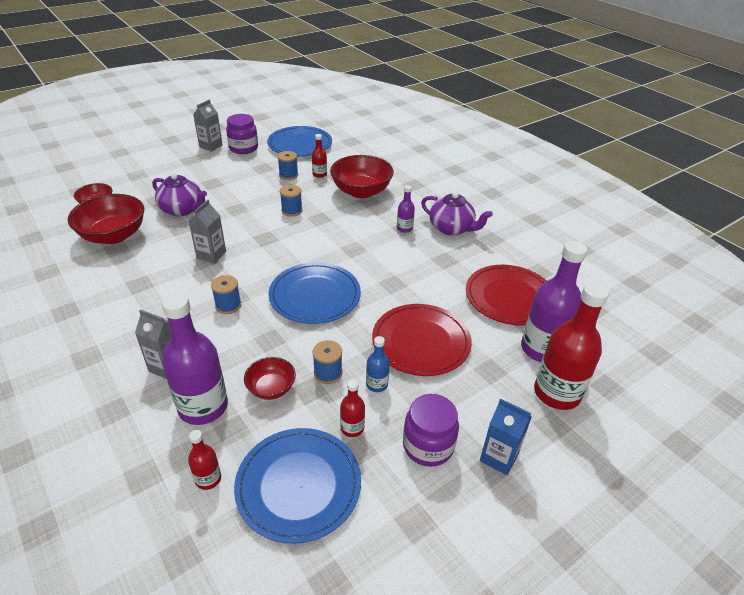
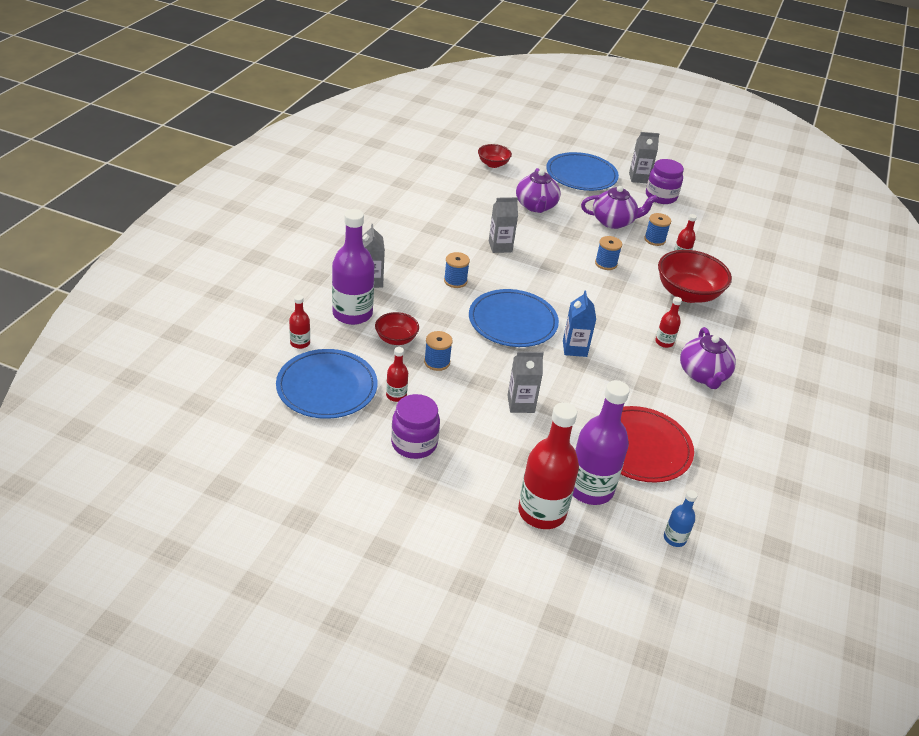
camera: 55 degrees right, 0 degrees up
(114, 236) = (468, 190): red bowl -> none
(247, 182) = (613, 221): none -> purple teapot
(300, 144) = (713, 225): blue plate -> blue plate (581, 175)
(377, 384) = (449, 393): blue bottle -> blue bottle (674, 538)
(404, 228) = (664, 342): purple bottle -> red bottle
(421, 342) = (521, 404): red plate -> grey carton
(499, 457) = (437, 490): blue carton -> blue carton (574, 348)

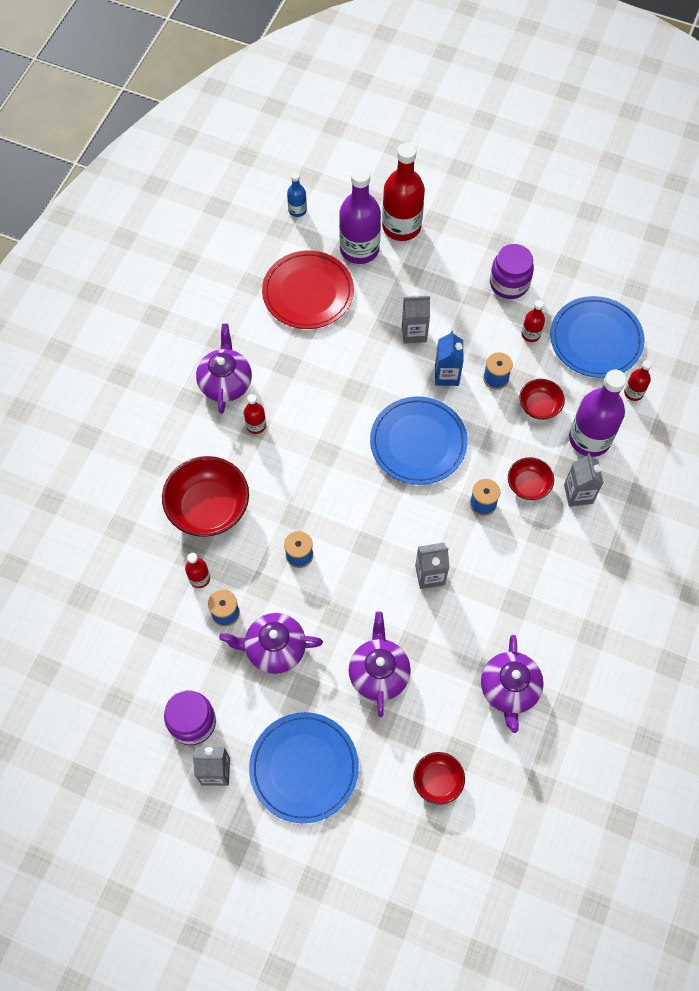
camera: 175 degrees left, 25 degrees up
(414, 289) = (528, 485): none -> red bowl
(442, 193) = (509, 689): none -> purple teapot
(574, 348) = (354, 408): blue carton -> blue carton (446, 375)

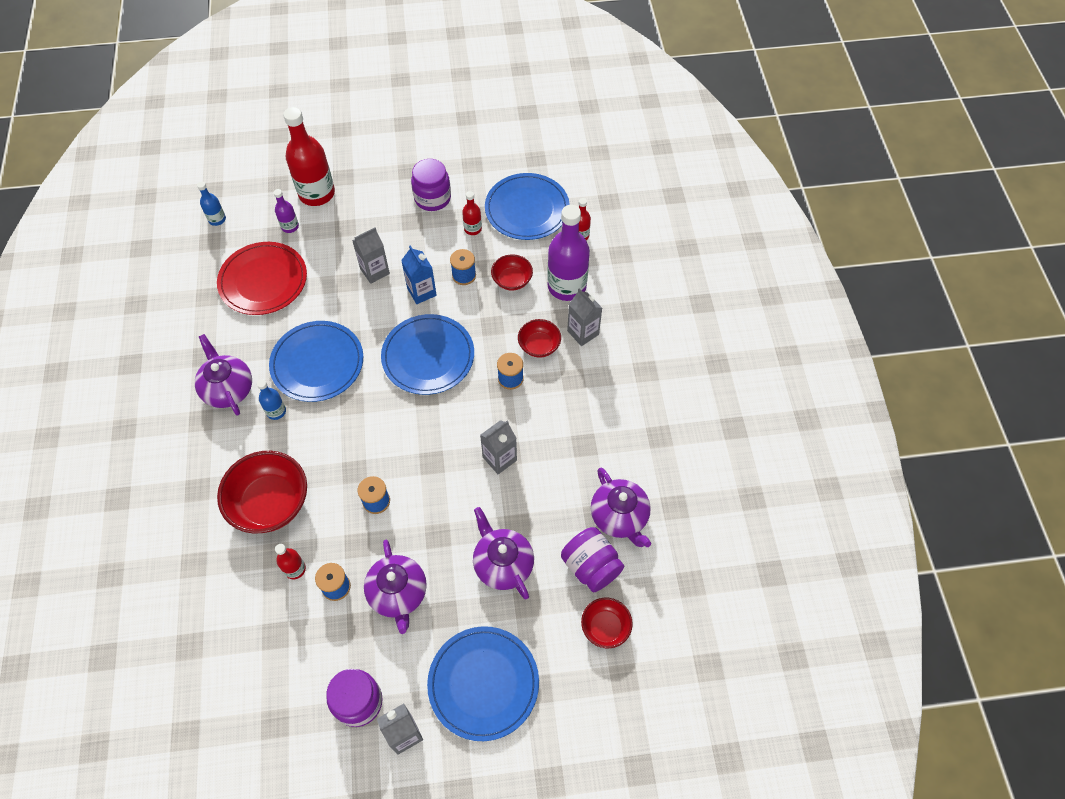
camera: 30 degrees left, 5 degrees down
(256, 425) = (276, 411): red bottle -> blue bottle
(274, 648) = (398, 594): purple teapot -> purple teapot turned 75 degrees counterclockwise
(315, 398) = (317, 363): none -> blue plate
(359, 249) = (290, 227): purple bottle -> purple bottle, size x0.47
(456, 719) = (591, 566): none -> purple jar

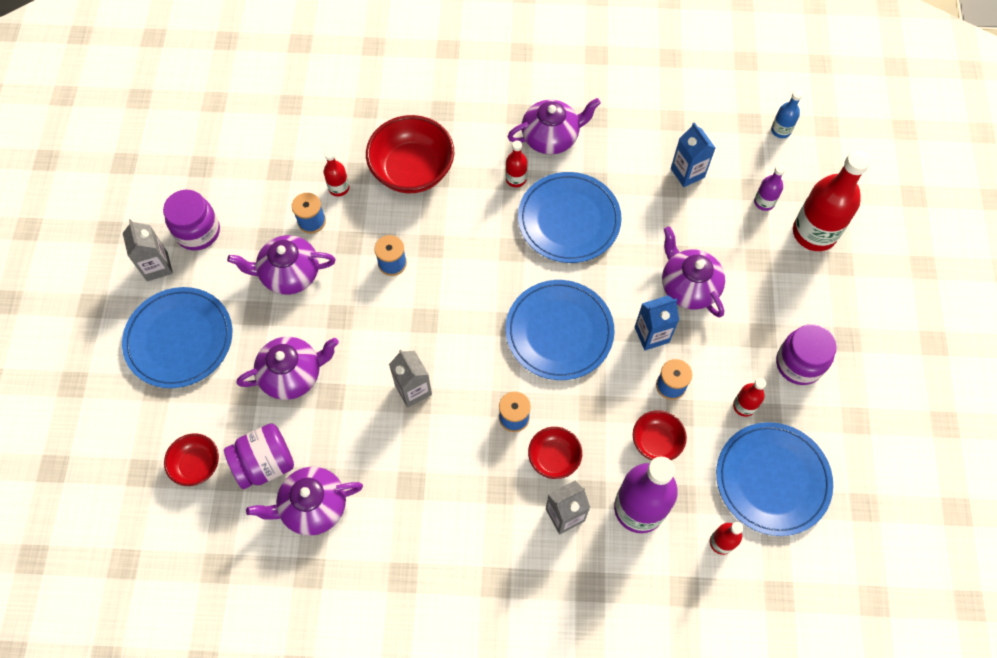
camera: 100 degrees right, 5 degrees up
(263, 281) = (687, 173): red plate -> blue carton
(276, 411) = (516, 179): blue bottle -> red bottle
(375, 271) = (688, 286): grey carton -> purple teapot

